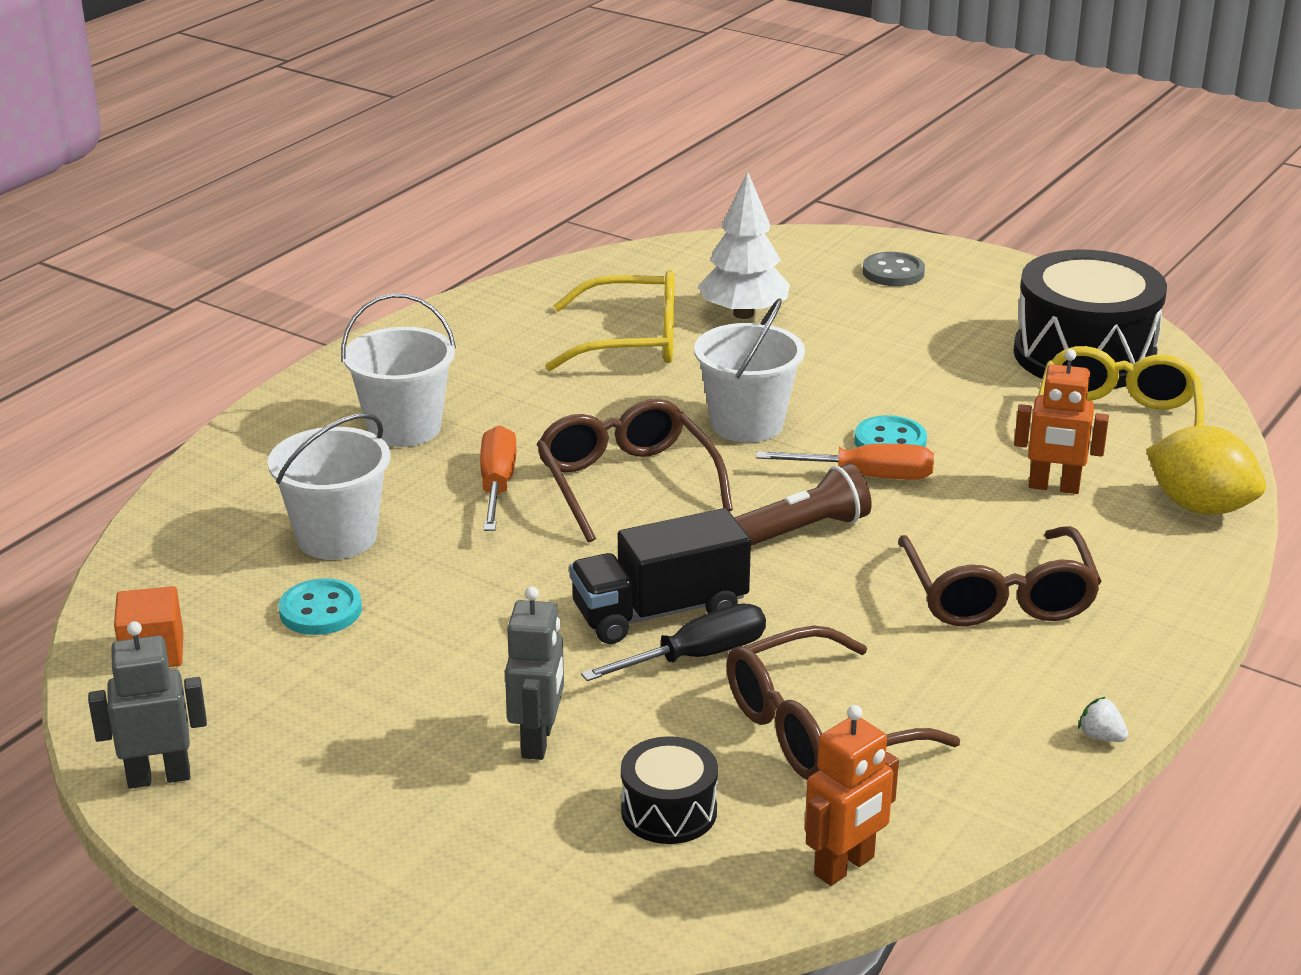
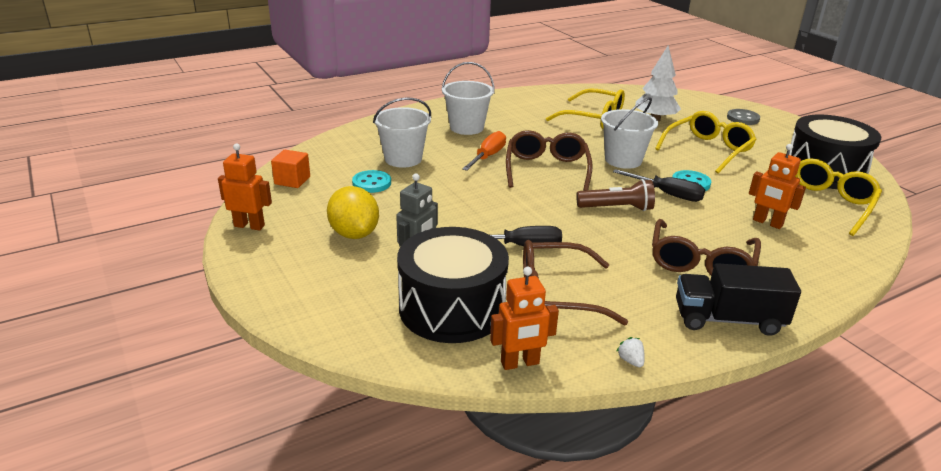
camera: 25 degrees right, 0 degrees up
(159, 777) = (249, 226): grey robot -> orange robot
(659, 612) = (519, 223): black truck -> black truck (728, 319)
(669, 811) = (452, 308): black drum -> black drum, size x2.05
(868, 476) = (668, 194): orange screwdriver -> black screwdriver
(876, 360) = (708, 150): none -> yellow glasses
(1101, 736) = (714, 346): white strawberry -> white strawberry (630, 361)
(1199, 507) = (850, 252): yellow lemon -> yellow lemon (354, 234)

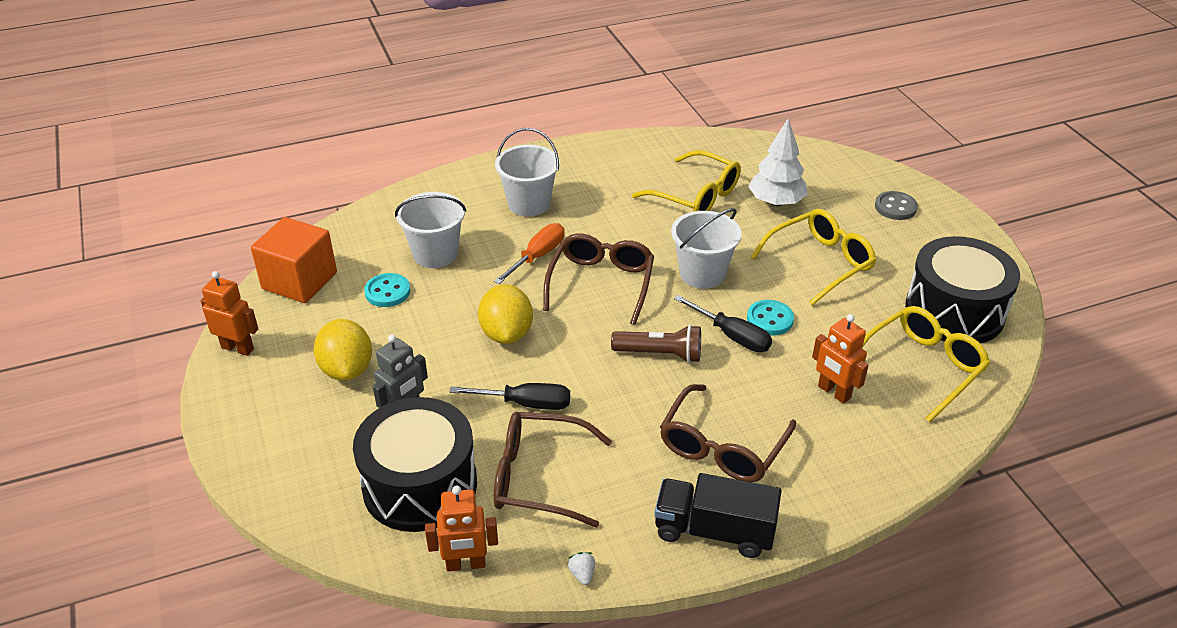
camera: 10 degrees right, 10 degrees up
(292, 180) = (299, 281): orange cube -> orange cube, size x1.76
(484, 203) = (506, 334): none -> yellow lemon

